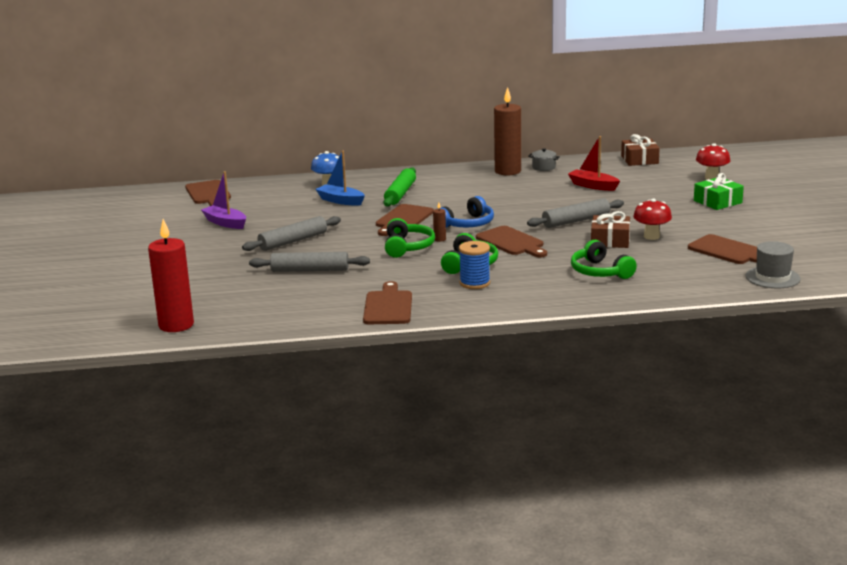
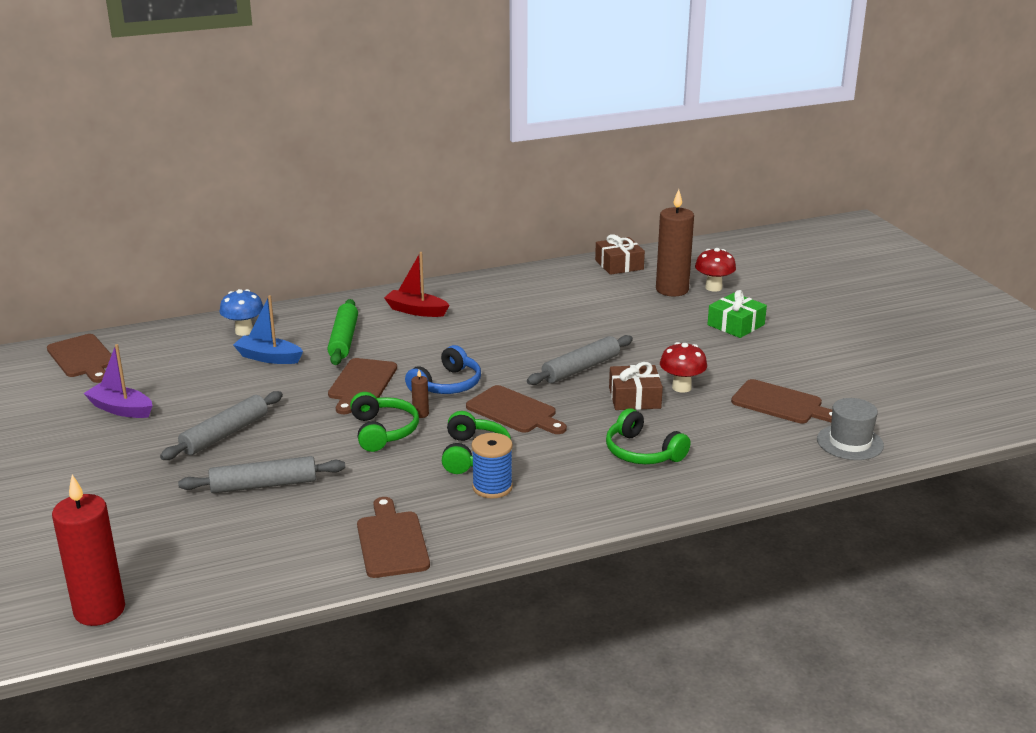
camera: 15 degrees left, 5 degrees up
(508, 171) = (467, 293): brown candle -> brown candle (672, 290)
(544, 167) = (509, 284): grey pot -> none
(593, 186) = (580, 310): red boat -> red boat (416, 311)

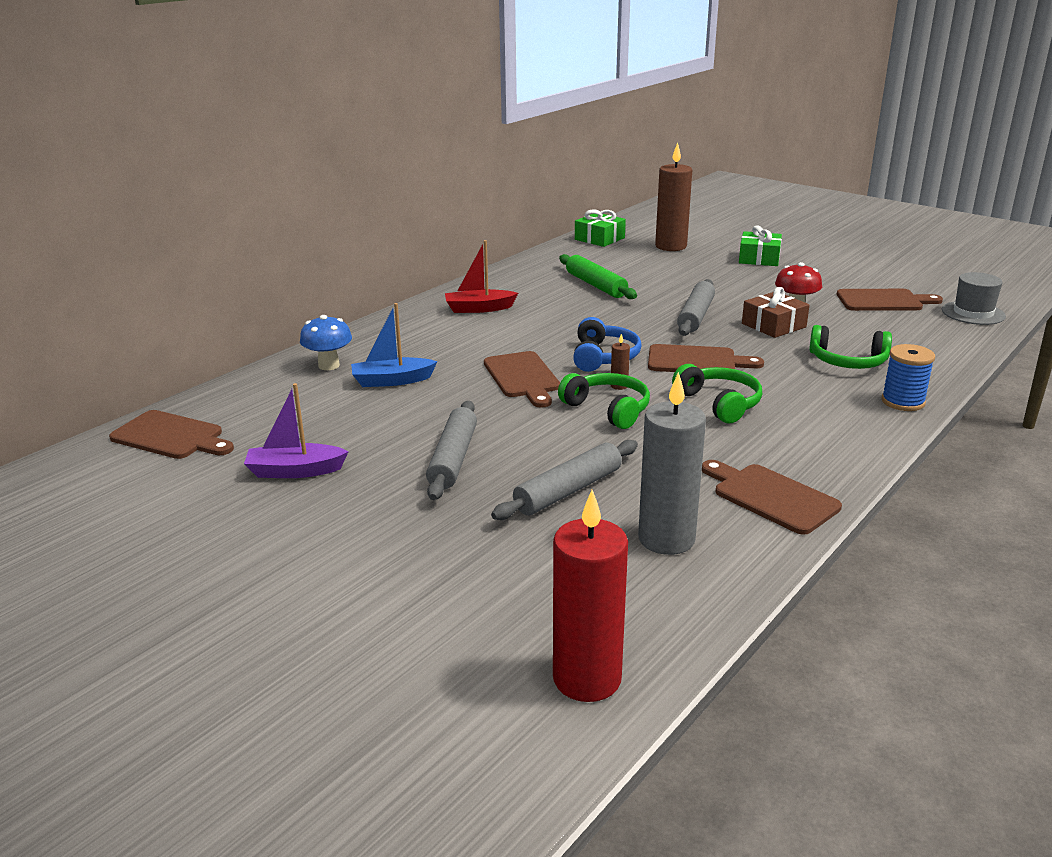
camera: 30 degrees left, 0 degrees up
(274, 544) = (666, 539): none -> grey candle
(344, 340) = (446, 347): green rolling pin -> green rolling pin (596, 285)
(492, 487) = (779, 424): blue spool -> blue spool (903, 402)
(619, 264) = (599, 238): brown gift -> green gift
(713, 287) = (699, 238): red mushroom -> none

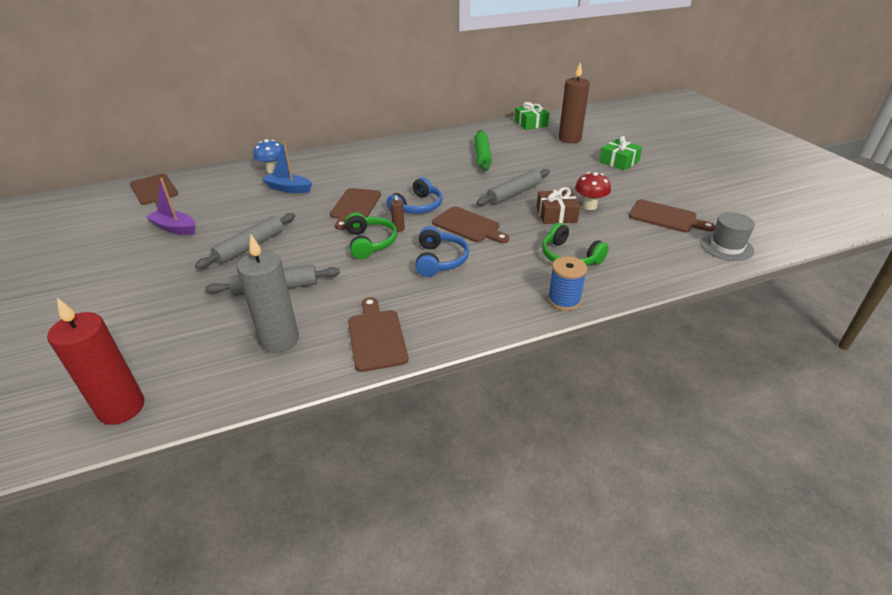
camera: 30 degrees right, 10 degrees up
(479, 309) = (394, 155): red boat -> none
(719, 403) = (440, 260): green headphones -> blue headphones

